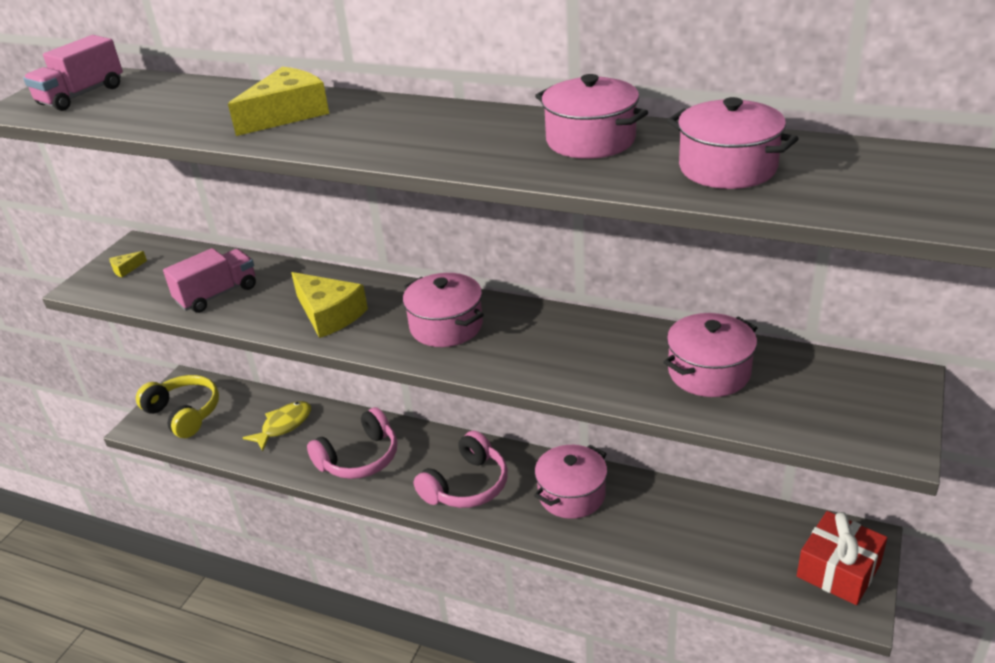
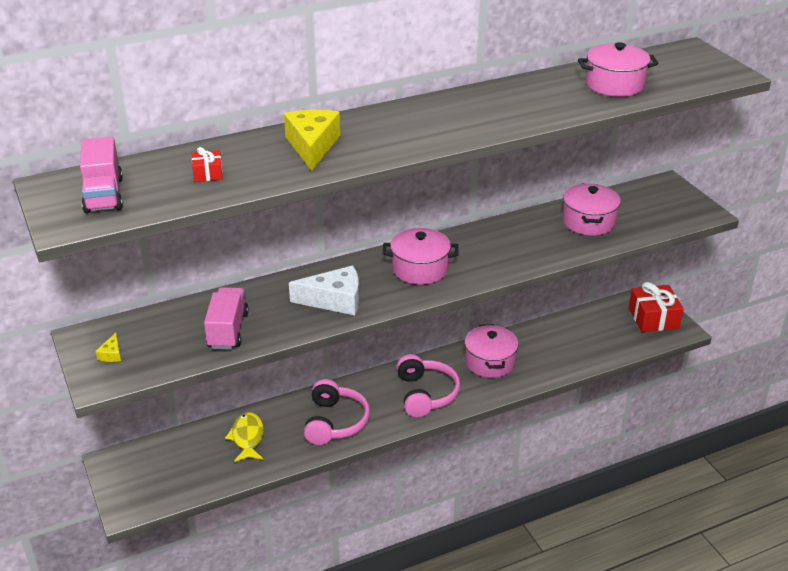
camera: 50 degrees left, 0 degrees up
(170, 106) = (208, 173): none -> red gift
(184, 413) = (151, 479): yellow headphones -> none
(329, 314) = (335, 300): yellow cheese -> white cheese
(590, 140) = (525, 95): pink pot -> none

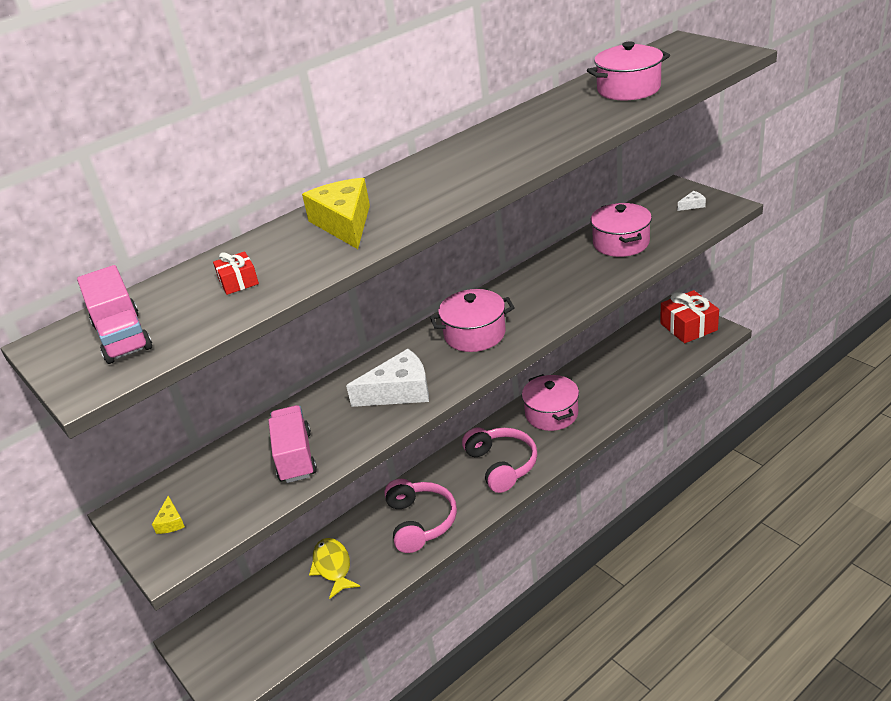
camera: 10 degrees left, 0 degrees up
(673, 203) = (692, 205): none -> white cheese

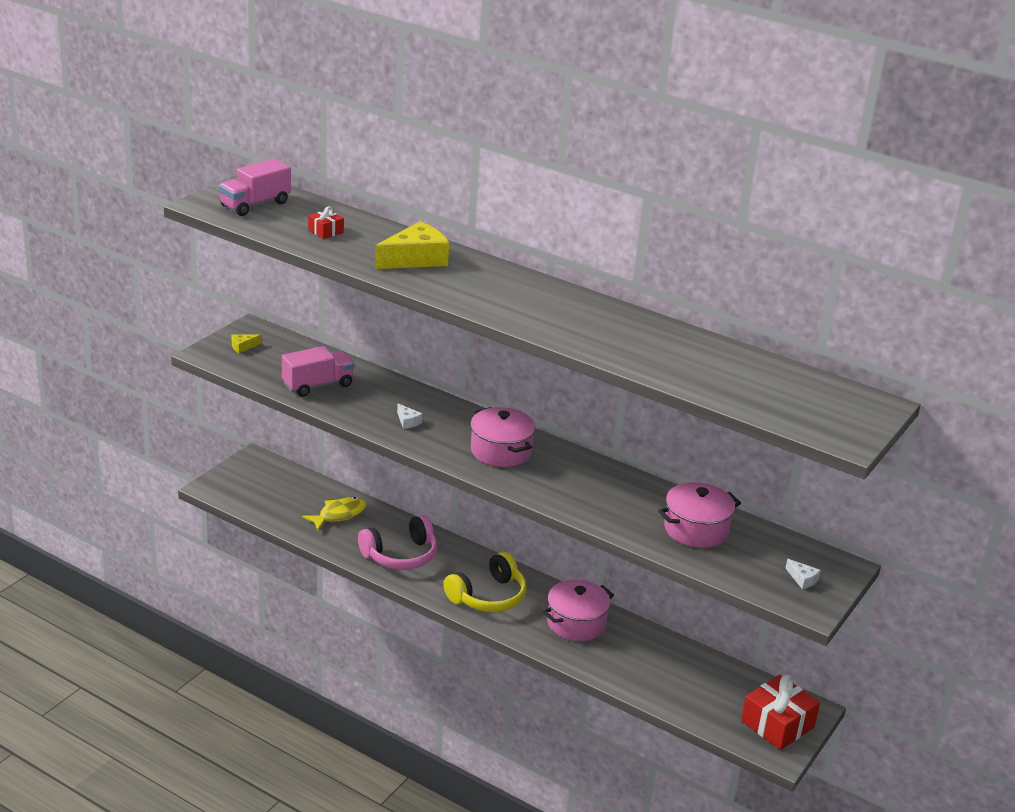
camera: 65 degrees right, 5 degrees down
(399, 391) = (408, 421): white cheese -> white cheese, size x0.44
(502, 465) = (488, 596): pink headphones -> yellow headphones
(628, 89) = (721, 374): pink pot -> none

